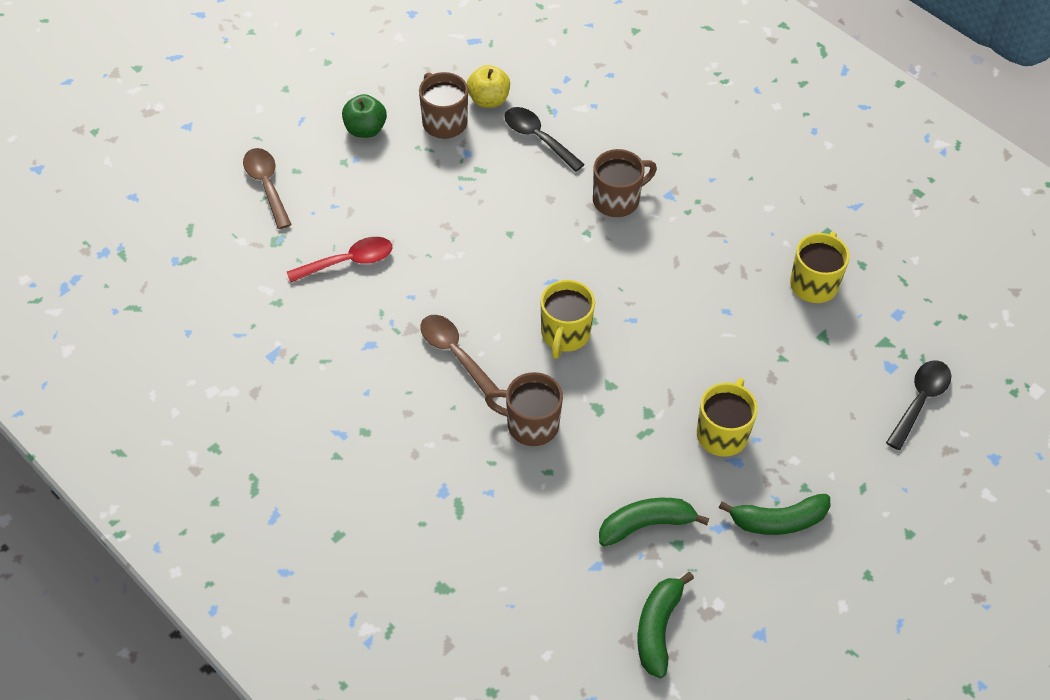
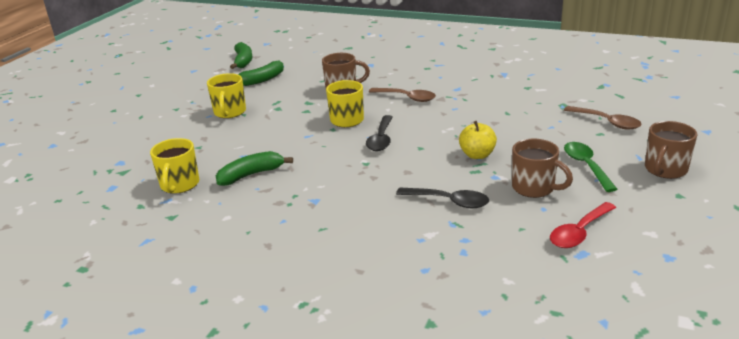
camera: 160 degrees right, 25 degrees down
(348, 262) = (508, 109): red spoon -> red spoon (579, 232)
(365, 129) = (586, 166): green apple -> green spoon
(488, 100) = (515, 213): yellow apple -> yellow apple (477, 155)
(617, 200) = (355, 185): brown mug -> brown mug (665, 170)
(778, 521) = (190, 96): green banana -> green banana (251, 175)
(920, 401) = (100, 154): black spoon -> black spoon (381, 139)

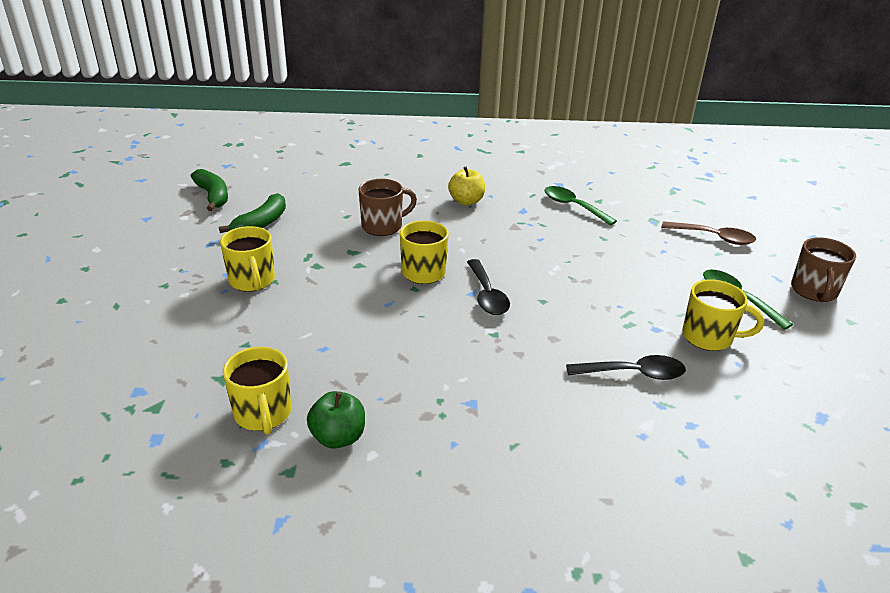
camera: 25 degrees left, 5 degrees up
(214, 204) = (338, 437): none -> green apple
(251, 175) = (356, 378): green banana -> none
(407, 98) = (474, 230): brown spoon -> none
(477, 155) = (615, 301): yellow apple -> yellow apple (466, 201)
(501, 89) = (573, 206): none -> green spoon
(534, 188) = (709, 337): brown mug -> yellow mug
(579, 232) = (798, 389): red spoon -> none

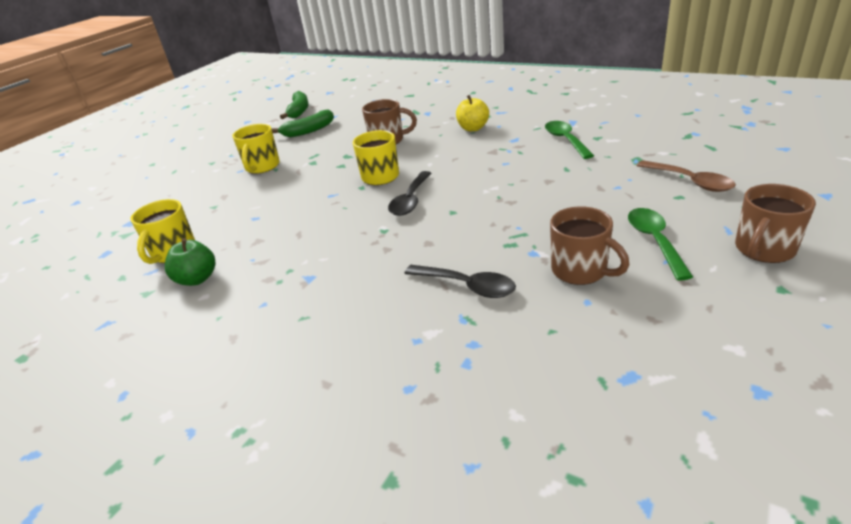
camera: 35 degrees right, 0 degrees up
(709, 337) = (580, 271): yellow mug -> brown mug

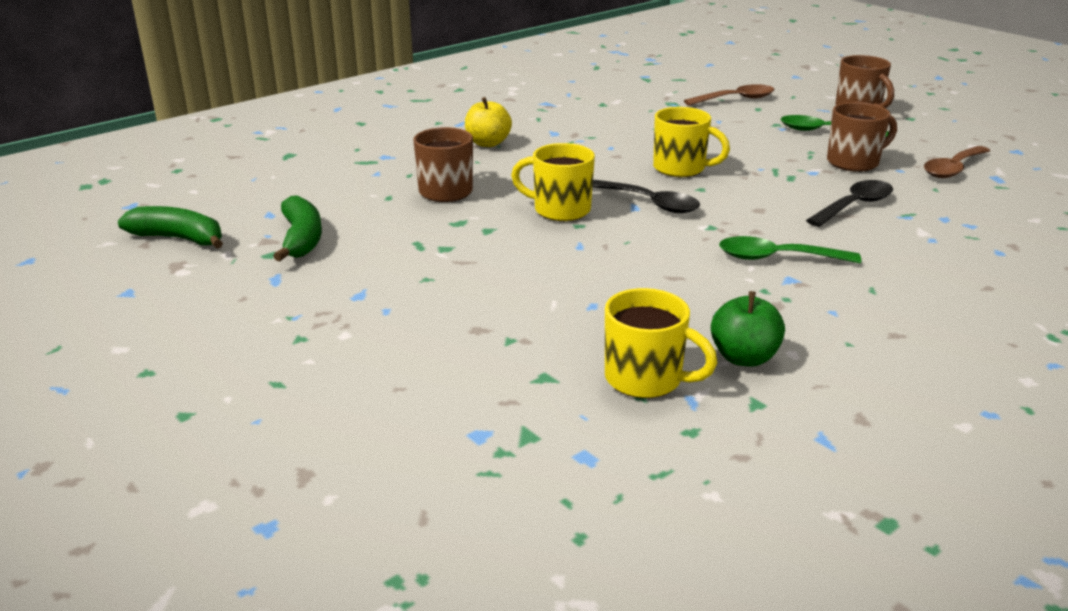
camera: 75 degrees left, 5 degrees down
(262, 167) = (401, 289): yellow mug -> yellow mug (681, 169)
(565, 140) = (590, 115): green spoon -> green spoon (777, 258)
(627, 338) = (953, 169): none -> brown spoon

